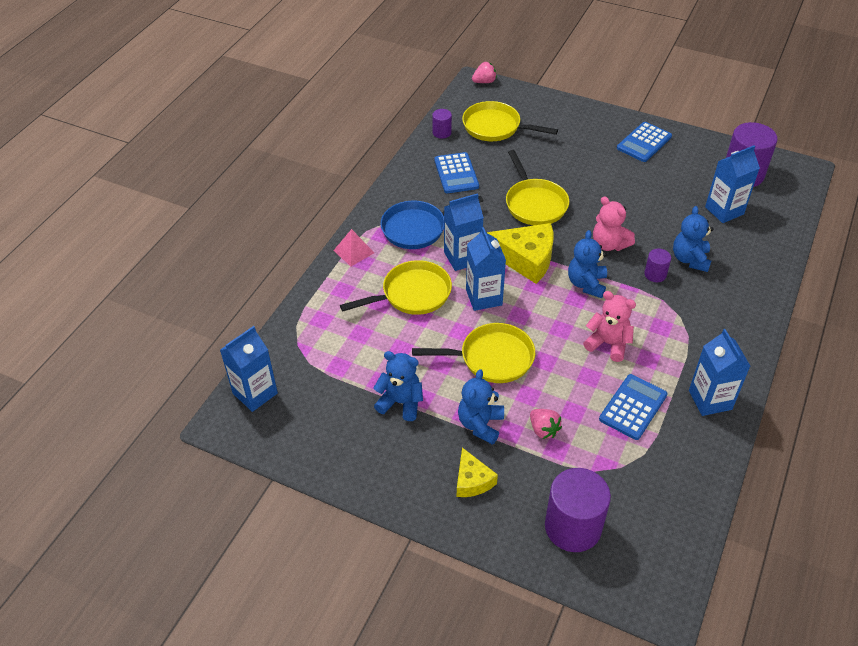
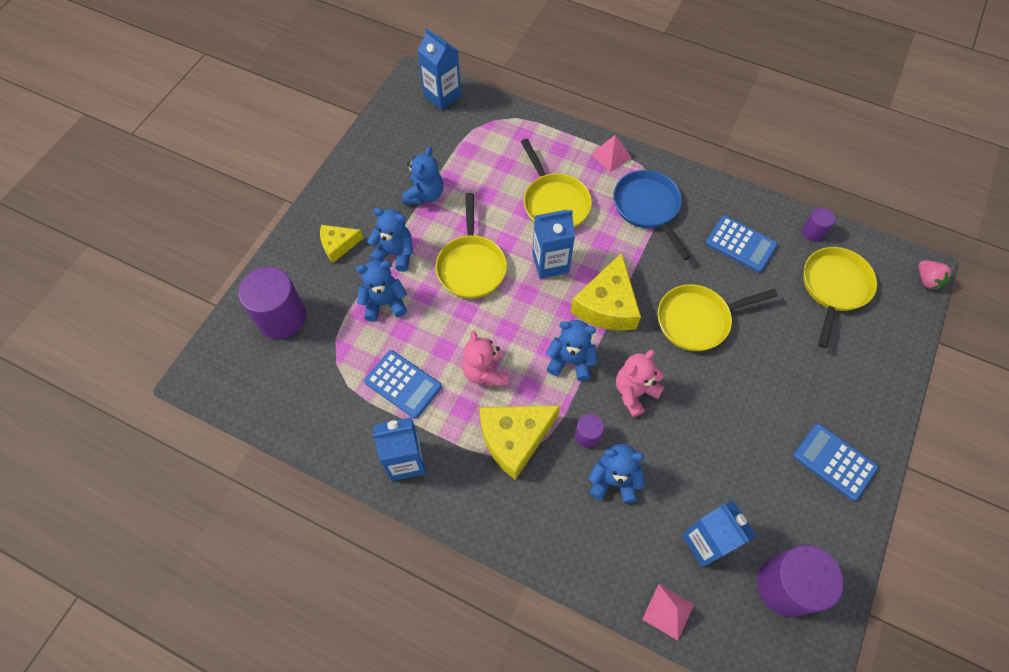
camera: 90 degrees right, 15 degrees up
(456, 173) = (740, 244): blue calculator -> blue calculator turned 135 degrees counterclockwise
(462, 258) = (606, 246): blue carton -> none
(543, 430) = (384, 303): pink strawberry -> blue teddy bear
(608, 344) = (485, 372): pink teddy bear -> pink teddy bear turned 135 degrees clockwise
(669, 322) = (514, 439): none -> yellow cheese
(782, 233) = (668, 611): none -> pink pyramid

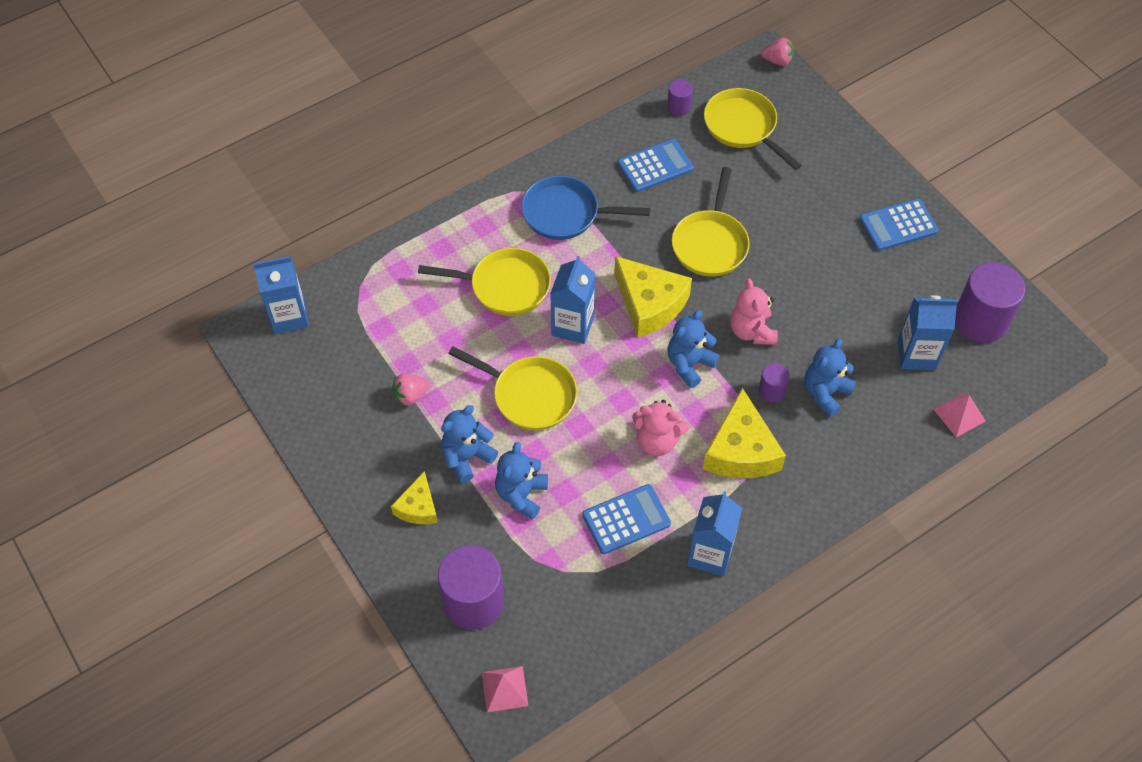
camera: 60 degrees left, 5 degrees down
(424, 194) = (411, 395): blue teddy bear -> pink strawberry
(611, 155) = (483, 209): pink pyramid -> pink pyramid (504, 688)

